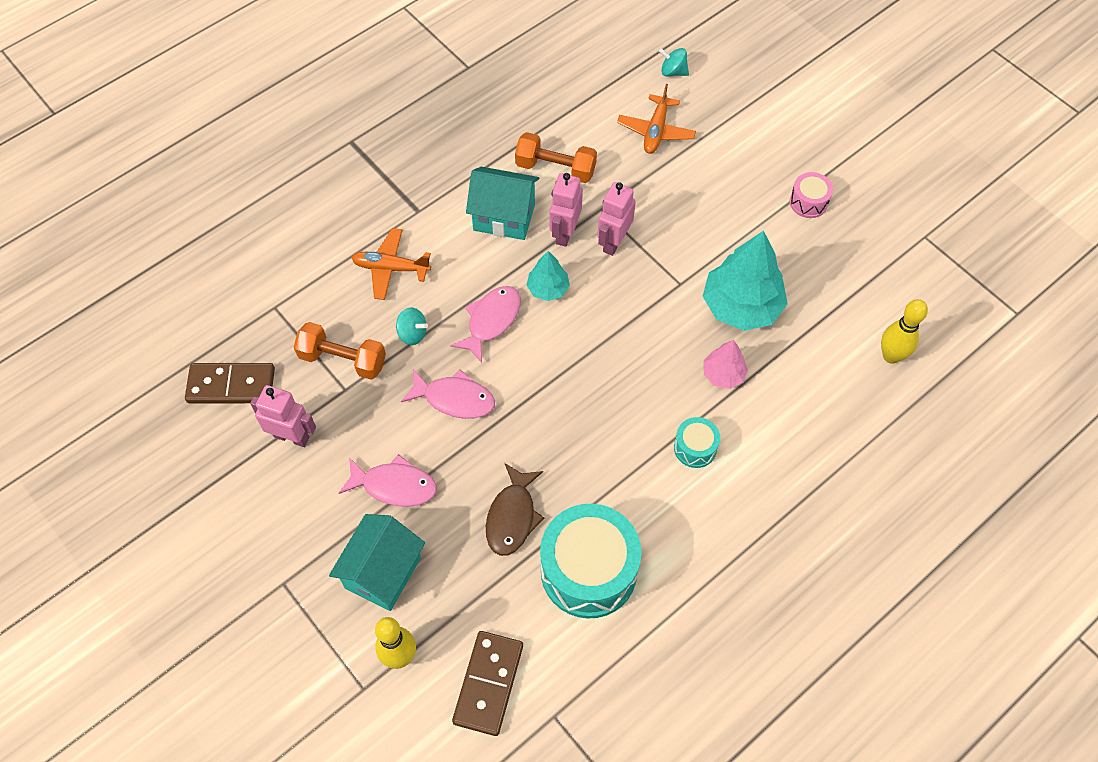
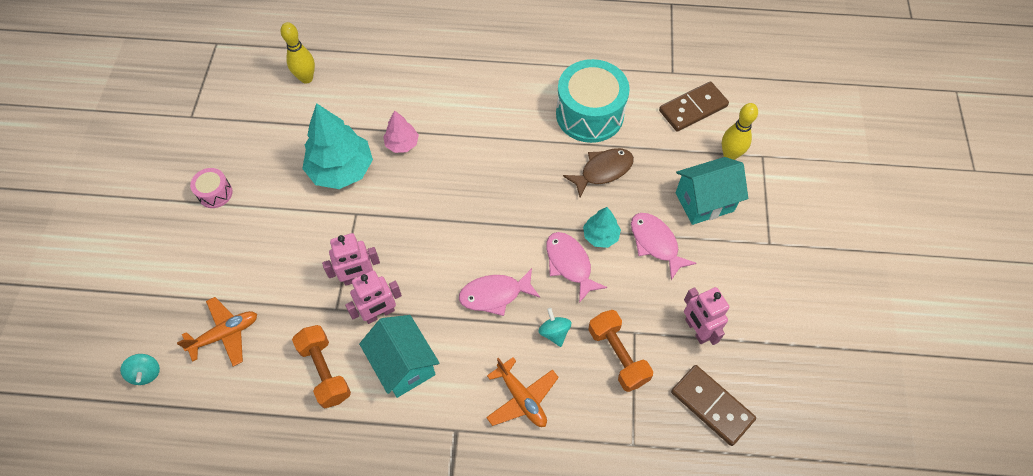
camera: 135 degrees left, 0 degrees up
(548, 289) = (436, 284): turquoise tree -> turquoise tree (600, 236)
(695, 448) = (465, 122): turquoise drum -> none

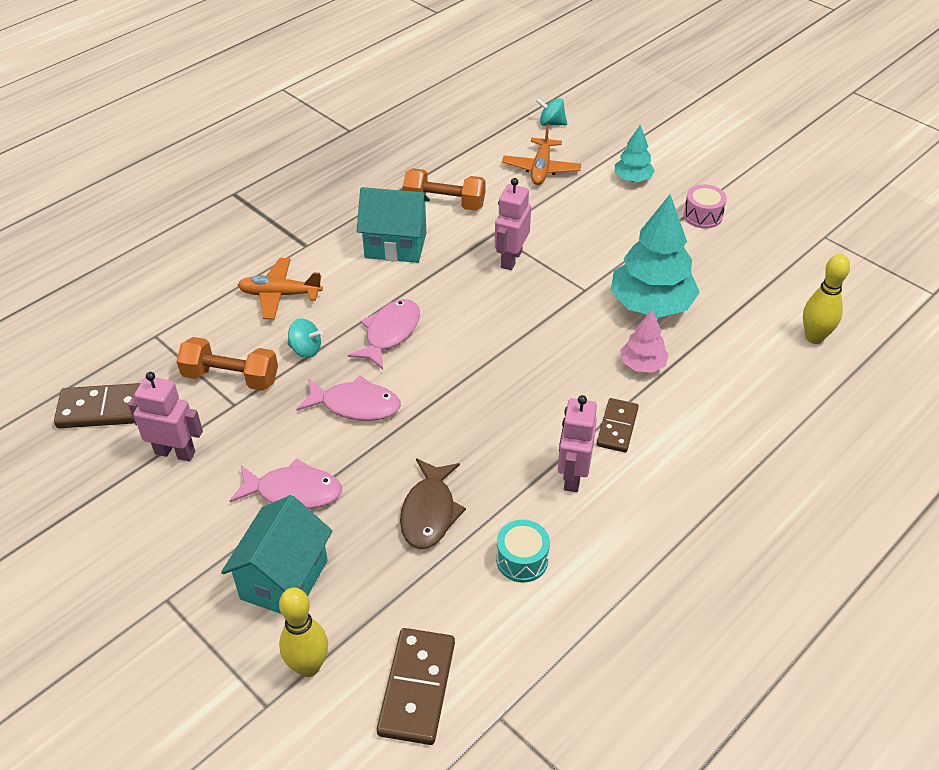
camera: 130 degrees right, 15 degrees down
(379, 313) = (459, 254): pink robot -> pink robot (572, 476)
(464, 127) = (617, 427): none -> brown domino
(589, 114) = (522, 560): turquoise drum -> turquoise drum, size x0.47
(600, 236) = (356, 451): turquoise tree -> turquoise tree (632, 179)

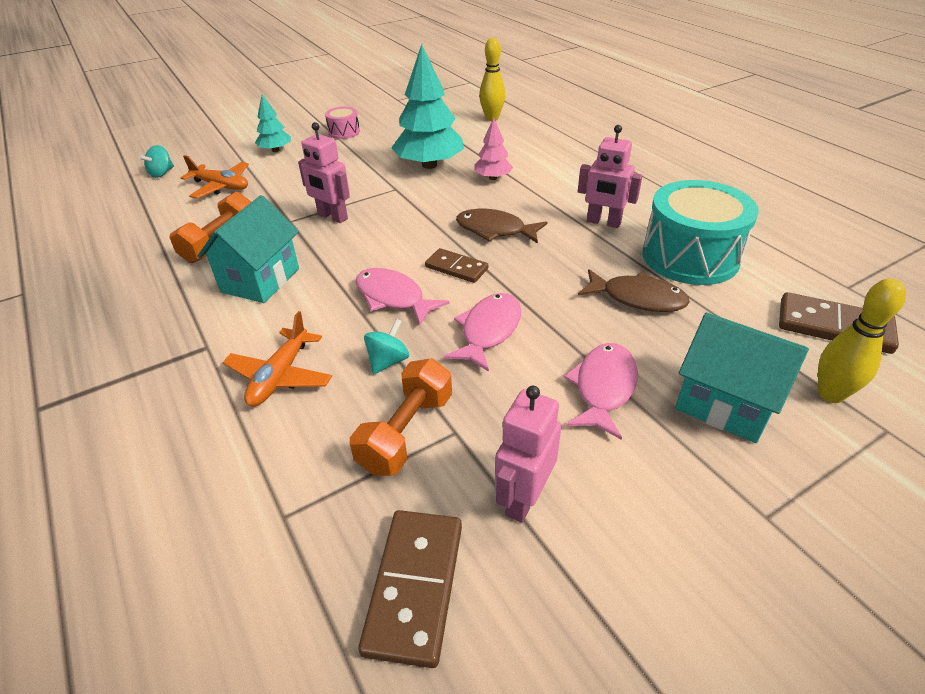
camera: 75 degrees left, 5 degrees down
(522, 560) = (690, 256): turquoise drum -> turquoise drum, size x2.14
(525, 384) = (495, 230): none -> brown fish
(617, 427) = (556, 197): brown domino -> brown domino (456, 268)

